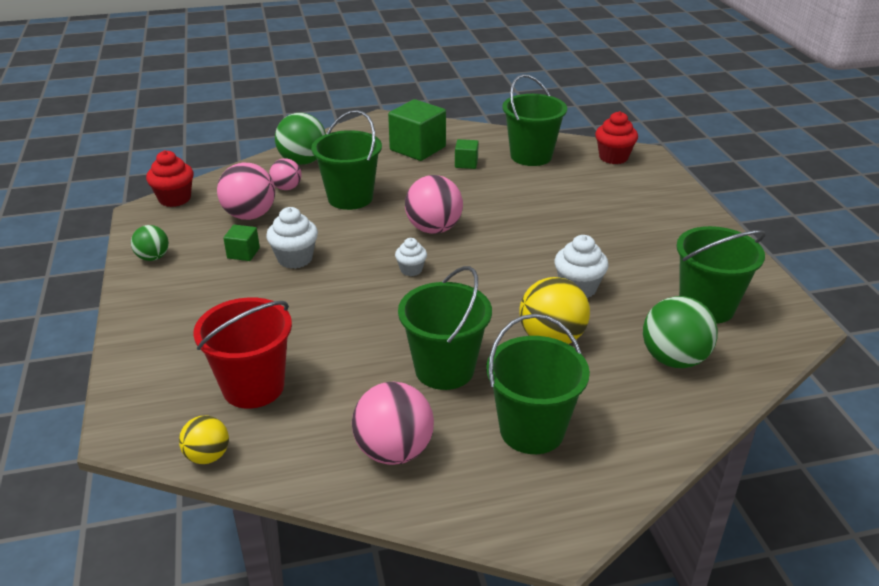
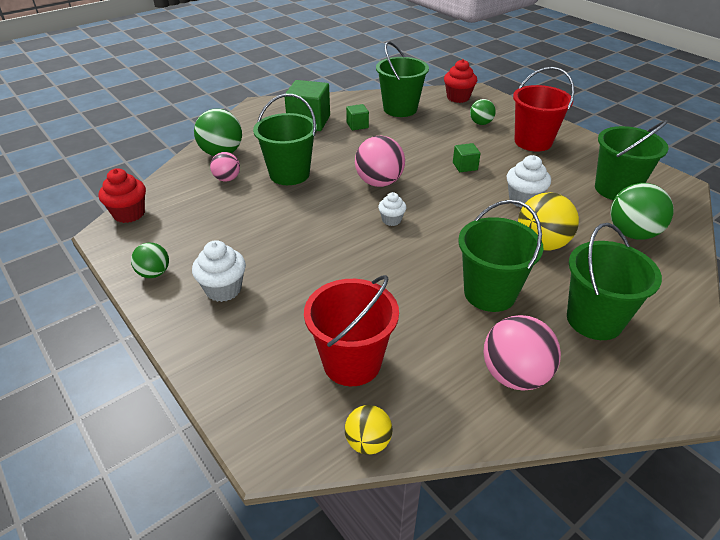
camera: 25 degrees left, 5 degrees up
(243, 253) = (237, 245): green cube -> green cube (465, 166)
(250, 215) = (214, 211): pink ball -> none
(295, 259) = (288, 237): white cupcake -> white cupcake (223, 289)
(612, 192) = (480, 123): none -> green ball
(656, 228) = (533, 142): none -> red bucket

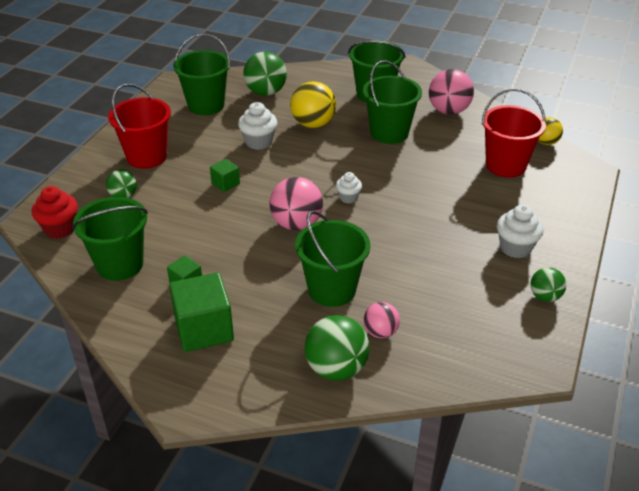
camera: 120 degrees left, 0 degrees up
(129, 214) = (503, 371): red cupcake -> none

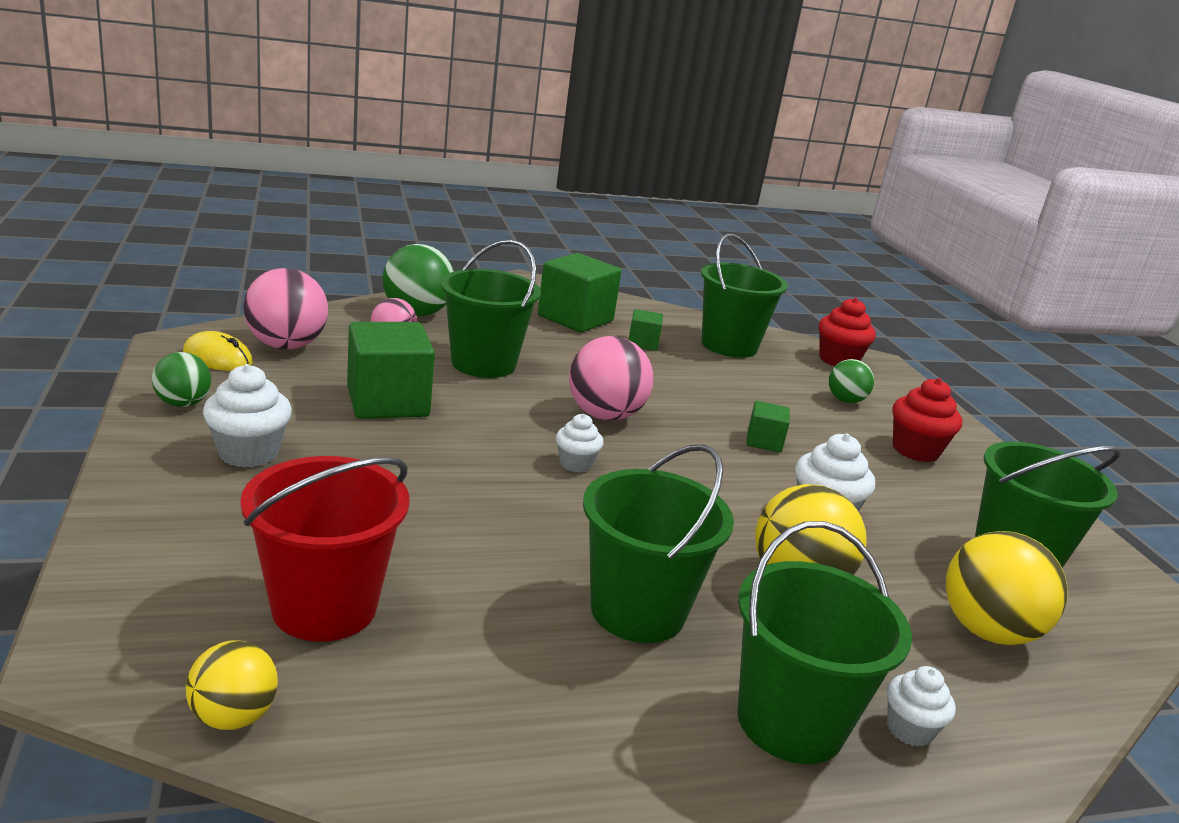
camera: 140 degrees right, 15 degrees down
(146, 156) = (915, 450): red bucket -> red cupcake
(266, 92) = (987, 631): green ball -> yellow ball
(339, 83) = (909, 729): none -> white cupcake
(421, 268) = (388, 402): none -> green cube
(448, 111) = (563, 737): pink ball -> pink ball (286, 346)
(515, 340) = (218, 358): none -> yellow mouse

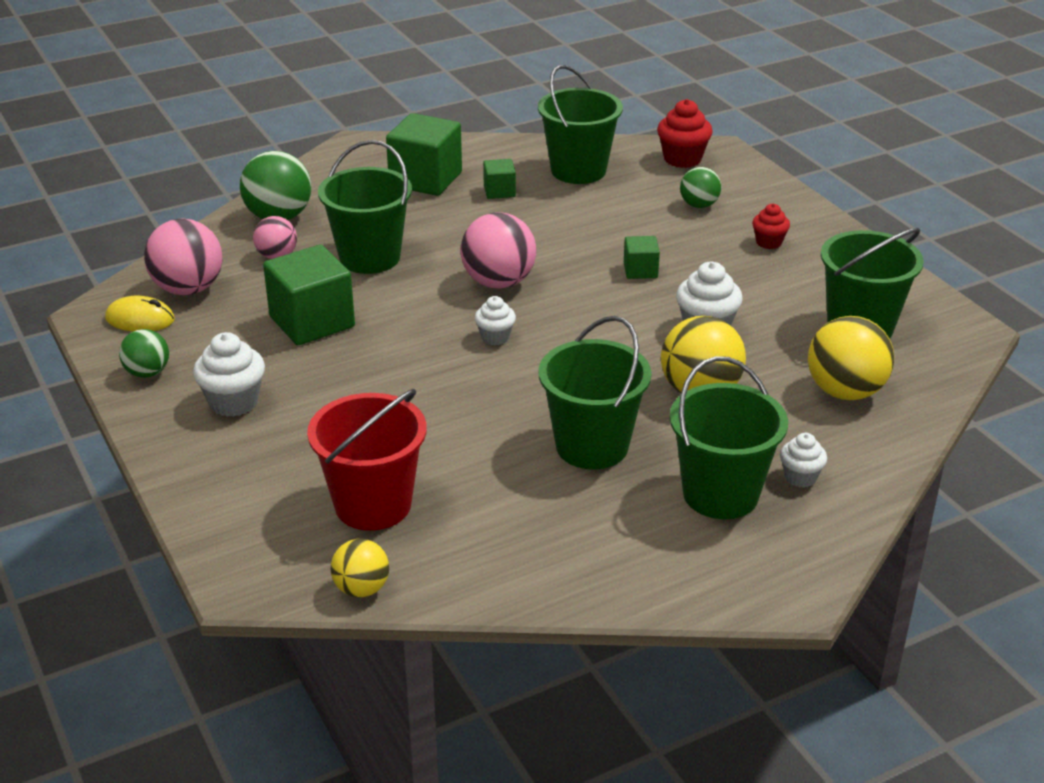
camera: 10 degrees left, 10 degrees up
(915, 450) = (769, 242): red cupcake -> red cupcake, size x0.62

